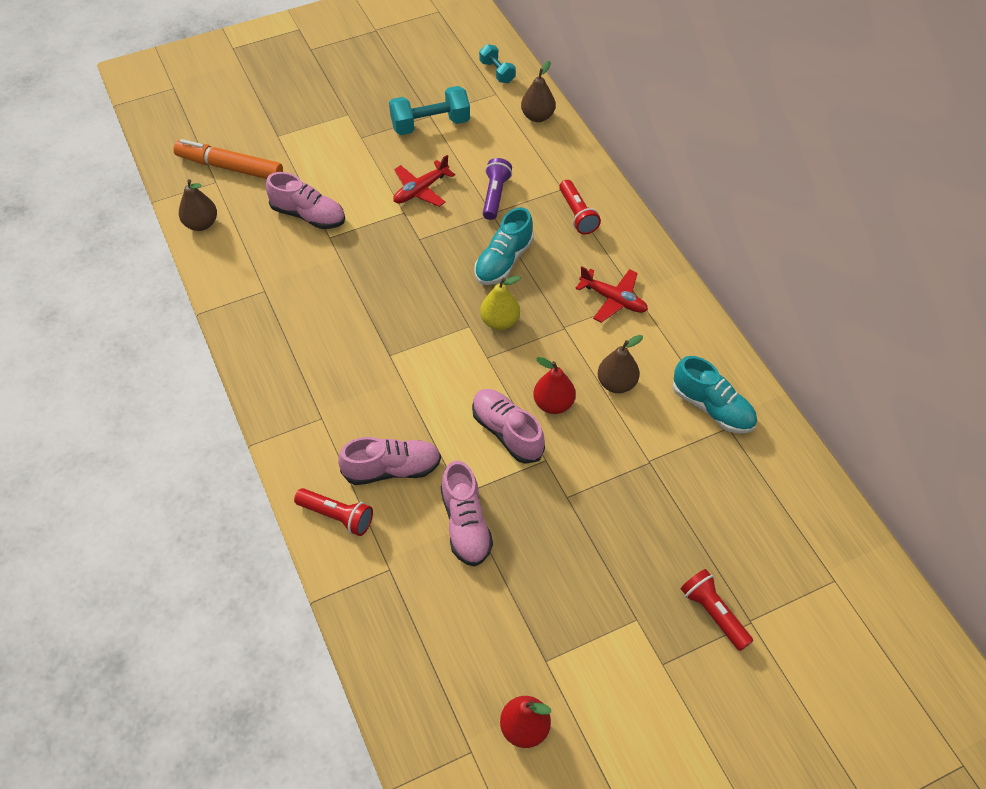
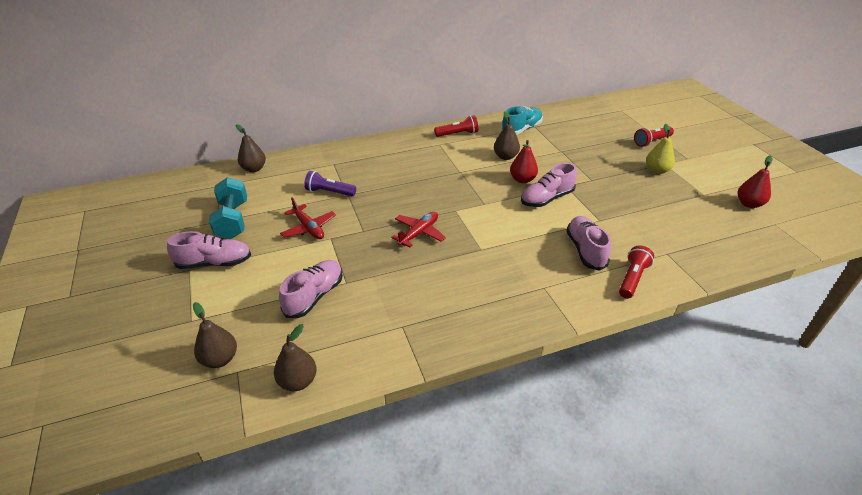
camera: 85 degrees left, 15 degrees down
(230, 167) = (220, 359): orange marker -> brown pear
(466, 524) = (622, 219): pink shoe -> pink shoe (214, 263)
(497, 72) = (190, 184): turquoise dumbbell -> none
(500, 322) = (452, 196): yellow pear -> yellow pear (657, 170)
(503, 261) = (396, 192): turquoise shoe -> none
(577, 214) = (360, 159): red flashlight -> red flashlight (458, 134)
(613, 300) = (439, 152): red plane -> red plane (419, 233)

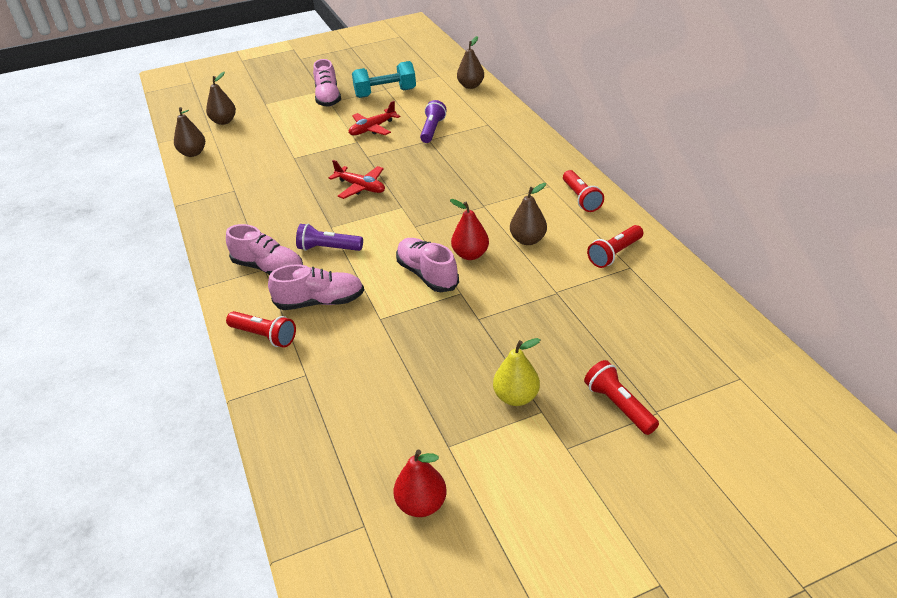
camera: 90 degrees right, 0 degrees up
(314, 296) = (279, 146): pink shoe -> pink shoe (268, 268)
(514, 249) = (328, 248): none -> purple flashlight
(521, 129) = (615, 254): turquoise shoe -> red flashlight

